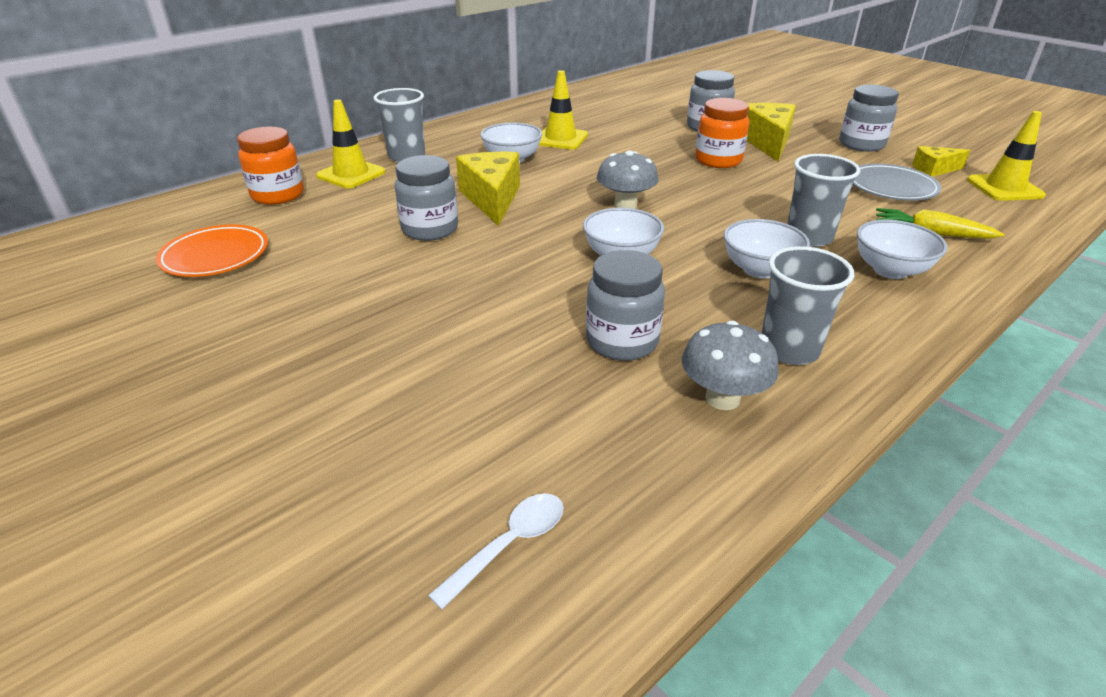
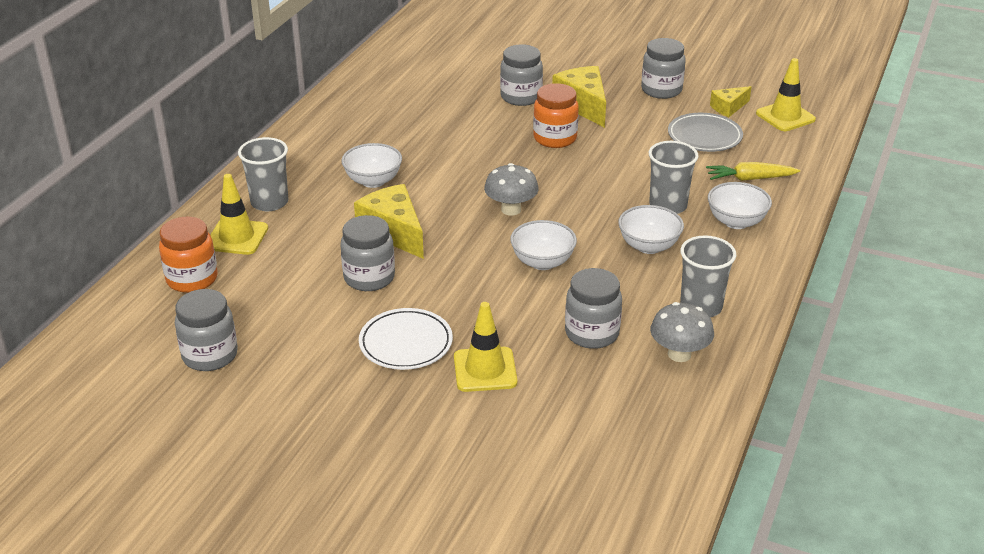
camera: 25 degrees left, 0 degrees up
(215, 256) = (210, 355): orange plate -> grey jar
(404, 295) = (406, 343): none -> white plate
(509, 545) = (616, 478): white spoon -> none
(560, 139) = (397, 144): yellow traffic cone -> yellow traffic cone (485, 370)

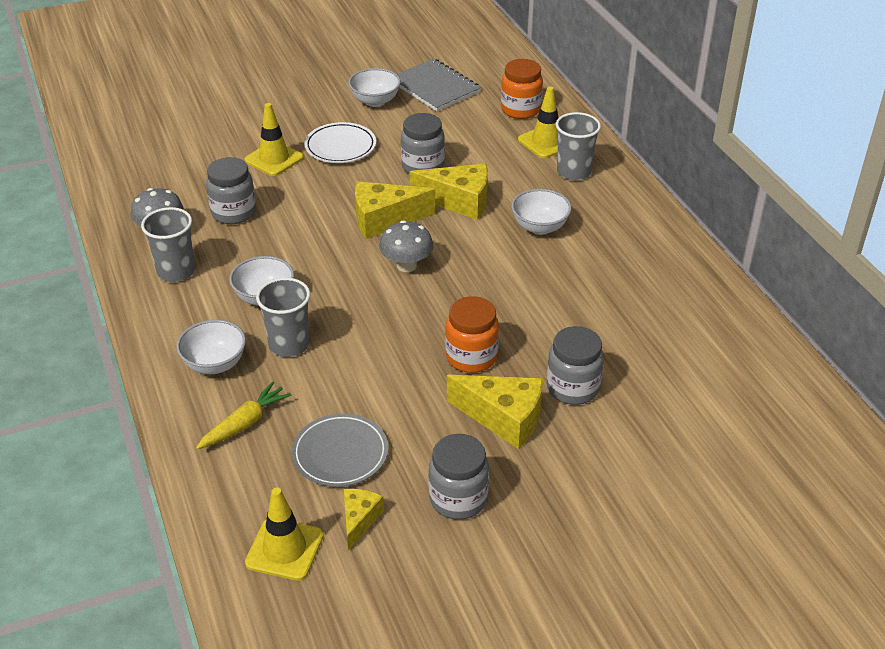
camera: 135 degrees right, 5 degrees up
(210, 355) = (435, 87): grey jar -> grey notebook
(474, 251) = (384, 219): none -> yellow cheese
(542, 262) = (327, 239): white bowl -> white bowl (375, 101)

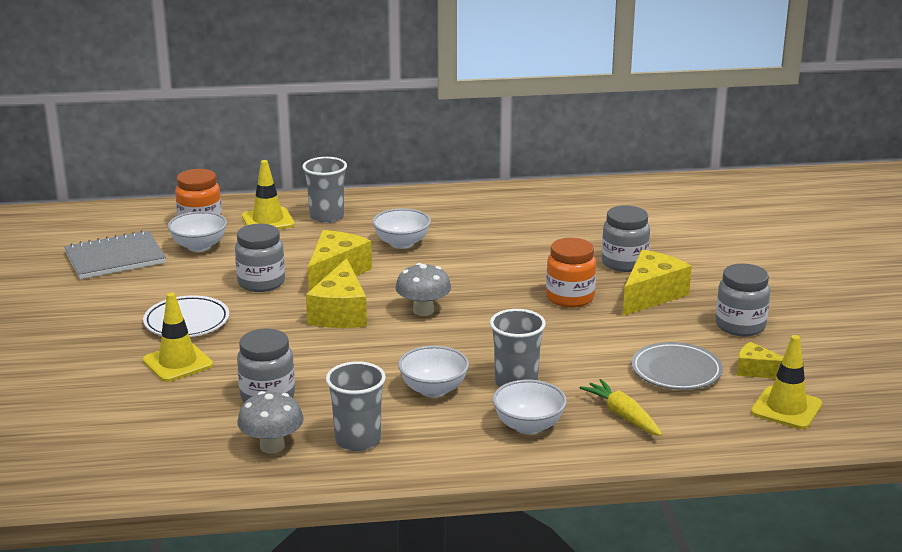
camera: 75 degrees left, 15 degrees down
(375, 101) = (111, 293): white bowl -> white bowl (199, 246)

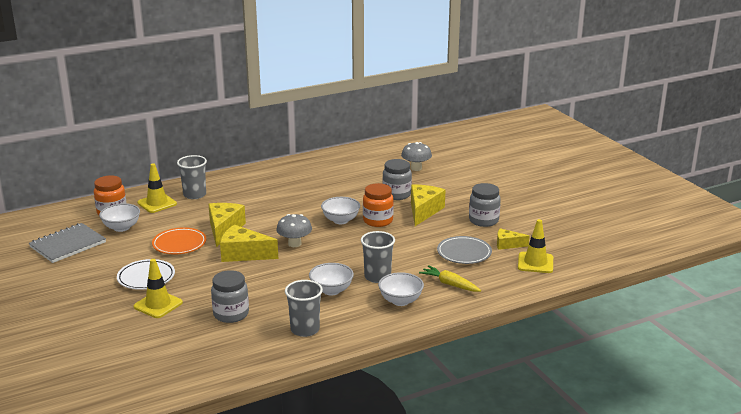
camera: 20 degrees left, 0 degrees up
(261, 283) = (179, 244): grey jar -> orange plate
(272, 446) = (254, 344): grey mushroom -> grey mushroom (416, 168)
(340, 313) = (243, 254): yellow cheese -> yellow cheese turned 120 degrees clockwise
(401, 243) = (254, 204): white bowl -> white bowl (340, 220)

